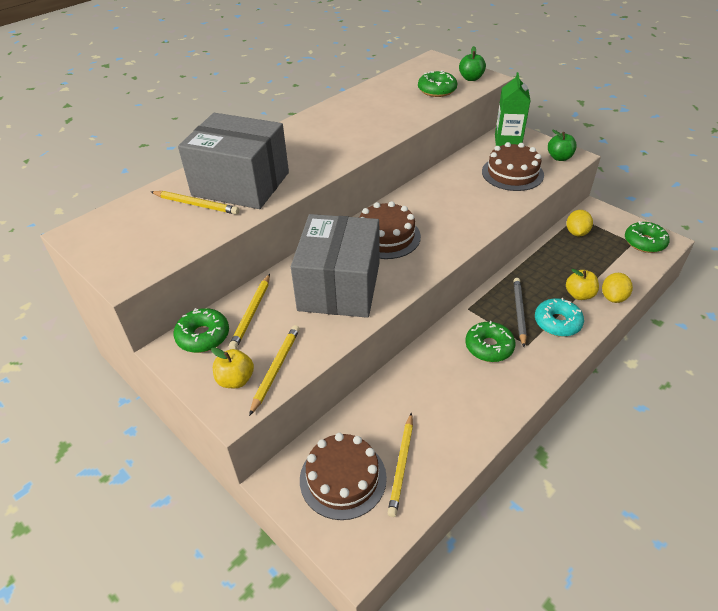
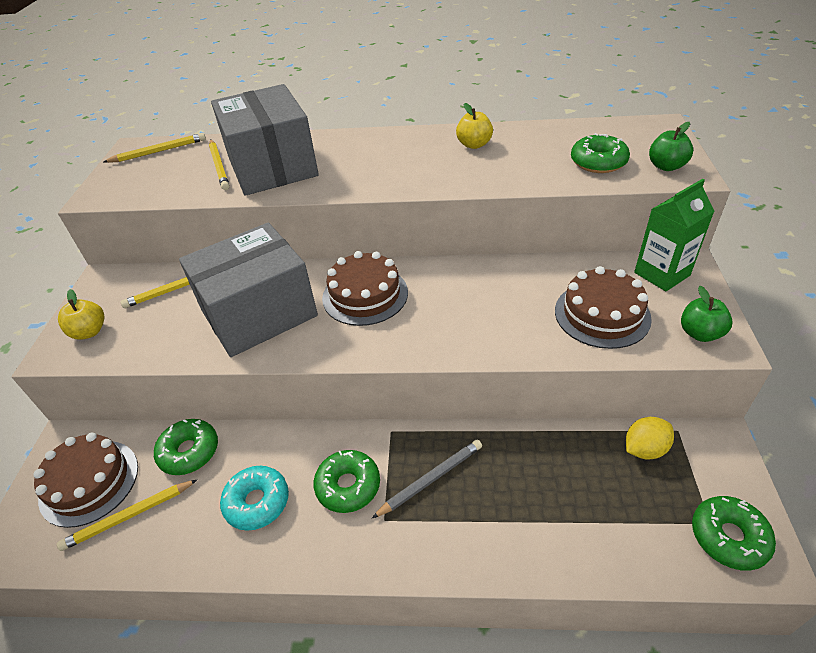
camera: 50 degrees right, 0 degrees up
(203, 336) = (129, 283): green donut -> green donut (189, 452)
(276, 369) = (118, 345): yellow pencil -> yellow pencil (159, 151)
(557, 322) = (451, 527): turquoise donut -> turquoise donut (257, 502)
(579, 295) = (526, 521): yellow apple -> yellow apple (474, 145)
(613, 297) = (563, 563): yellow lemon -> none

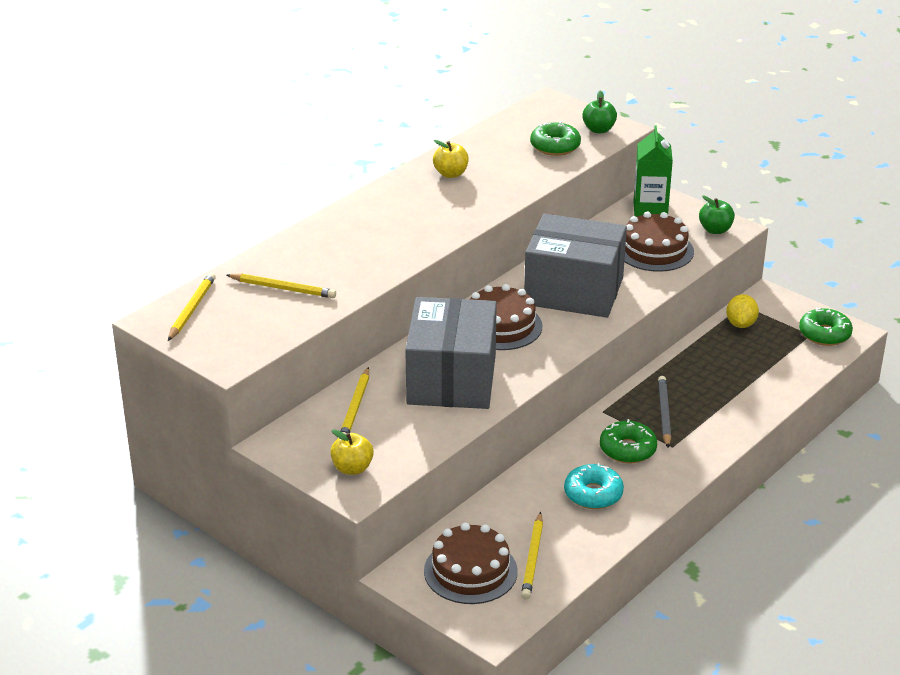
camera: 55 degrees left, 10 degrees down
(189, 452) = (502, 511): green donut -> none
(272, 166) = (329, 265): grey box -> grey box (574, 291)

